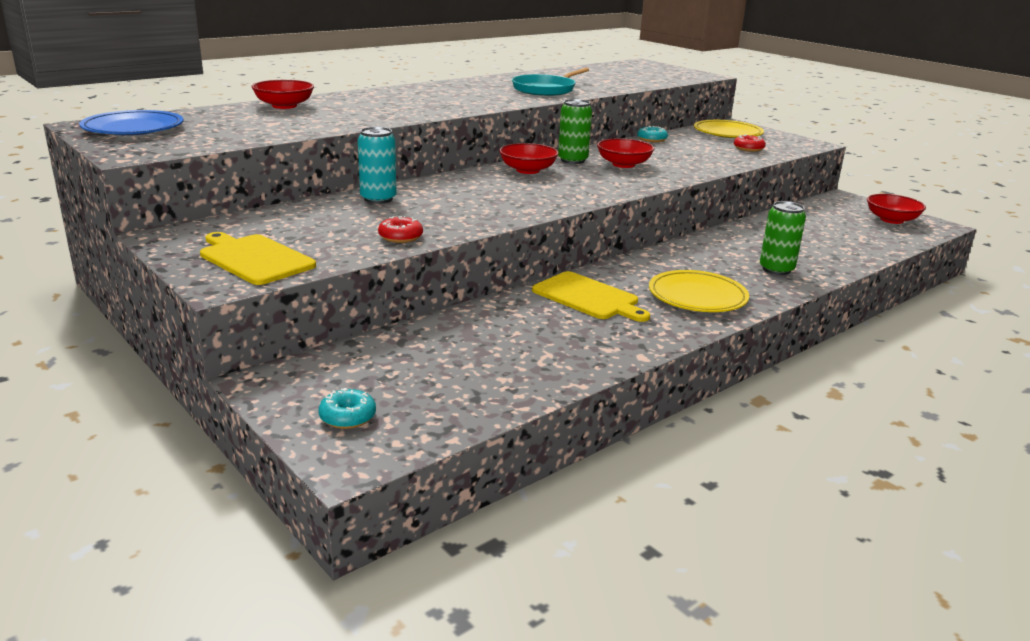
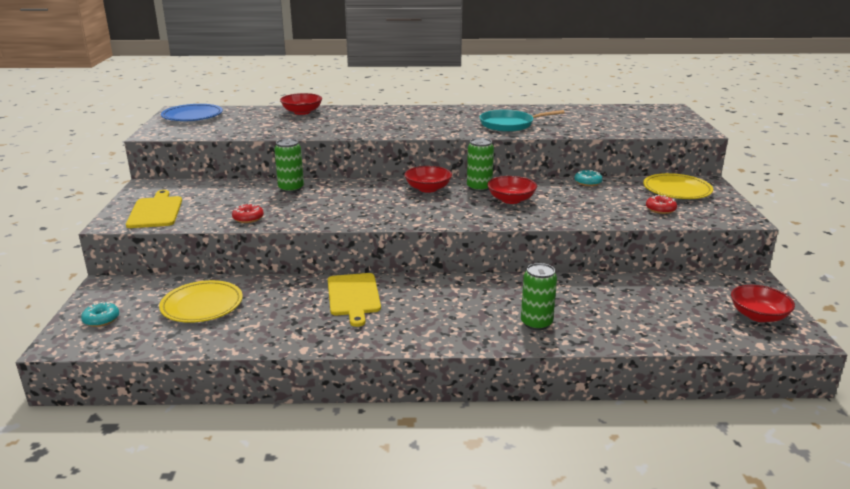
camera: 40 degrees right, 0 degrees up
(378, 199) = (291, 188): turquoise can -> green can
(697, 297) = (427, 322): yellow plate -> yellow plate (202, 305)

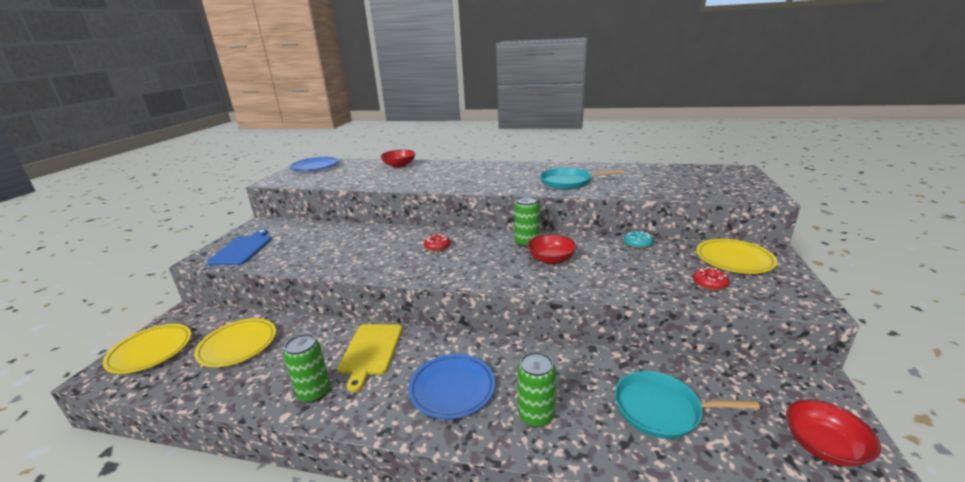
camera: 15 degrees right, 0 degrees up
(101, 319) = (151, 351): turquoise donut -> yellow plate
(156, 211) = (243, 249): yellow cutting board -> blue cutting board
(248, 218) = (306, 262): red donut -> red donut (437, 247)
(291, 188) = (363, 233): green can -> green can (314, 392)
(428, 189) = (479, 241): red bowl -> none
(452, 314) = (452, 388): none -> blue plate
(637, 308) = (661, 409): none -> turquoise pan

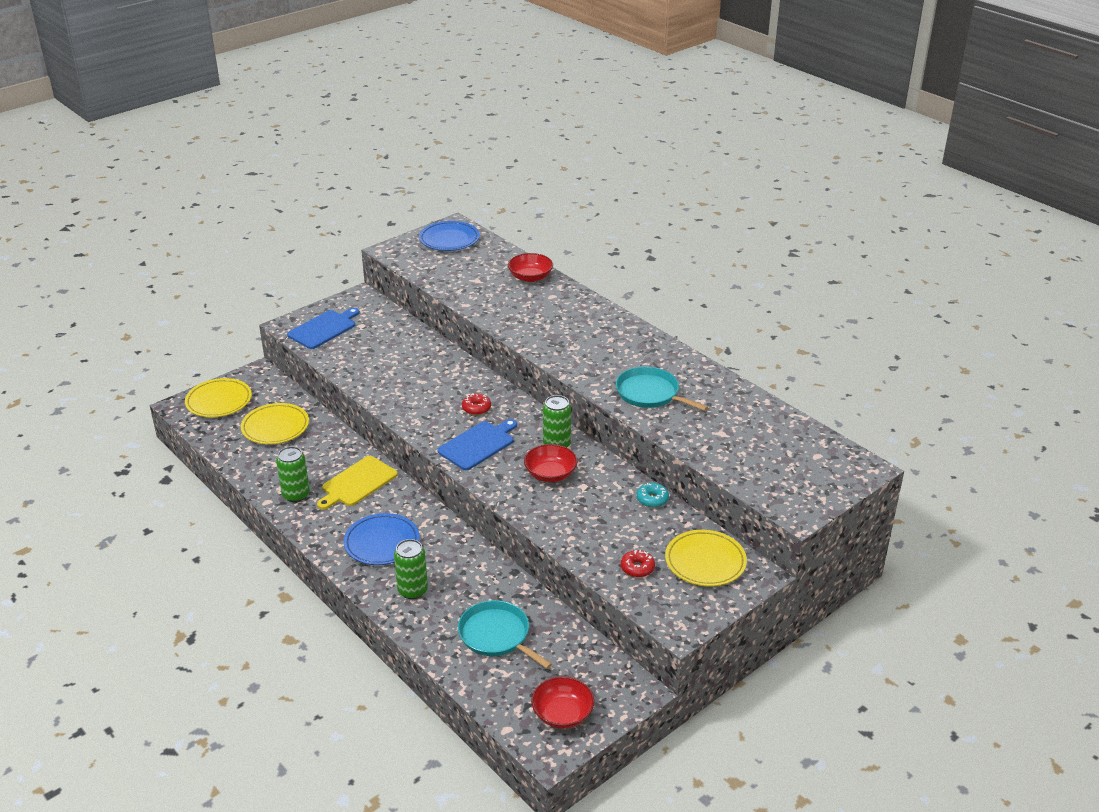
camera: 35 degrees right, 10 degrees up
(471, 265) = (478, 444): none -> blue cutting board

